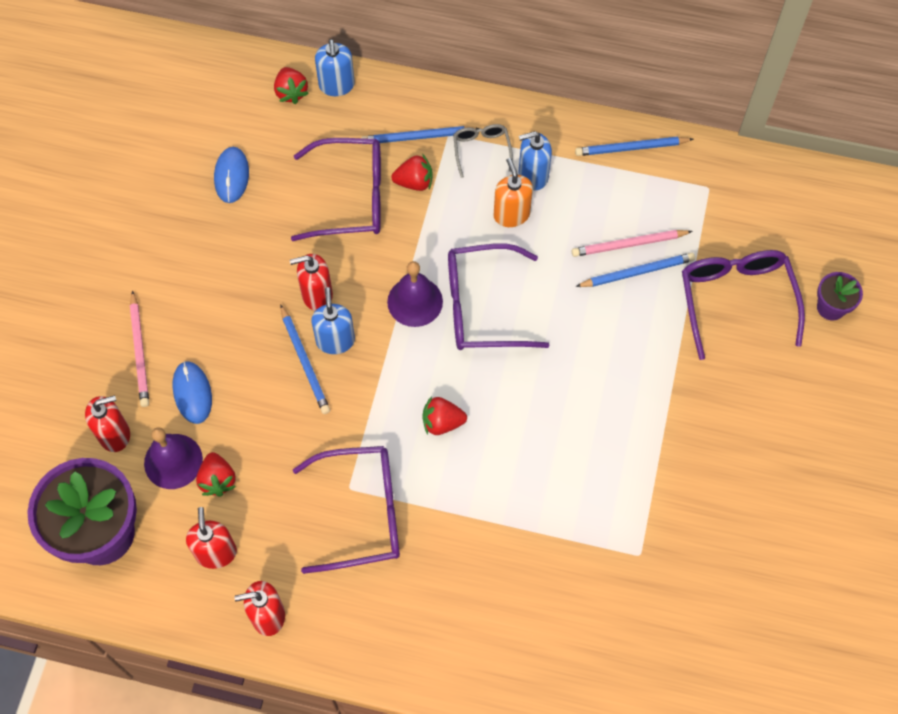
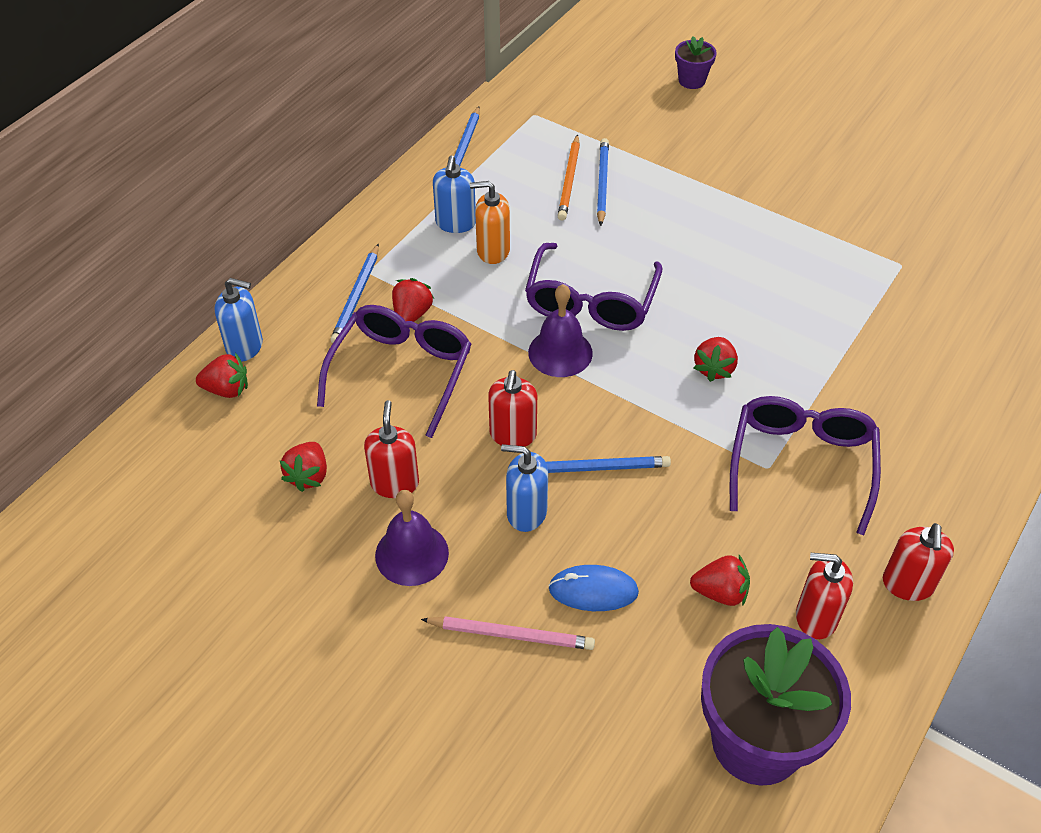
camera: 70 degrees left, 15 degrees down
(115, 434) = (620, 692): red soap dispenser -> red soap dispenser (395, 483)
(173, 461) = (680, 634): purple bell -> purple bell (412, 554)
(231, 176) = (308, 476): blue mouse -> red strawberry
(335, 340) = (579, 433): blue soap dispenser -> blue soap dispenser (526, 512)
(481, 150) = (403, 252): grey glasses -> none
(629, 245) = (569, 180): pink pencil -> orange pencil
(736, 301) = (661, 131): purple glasses -> none

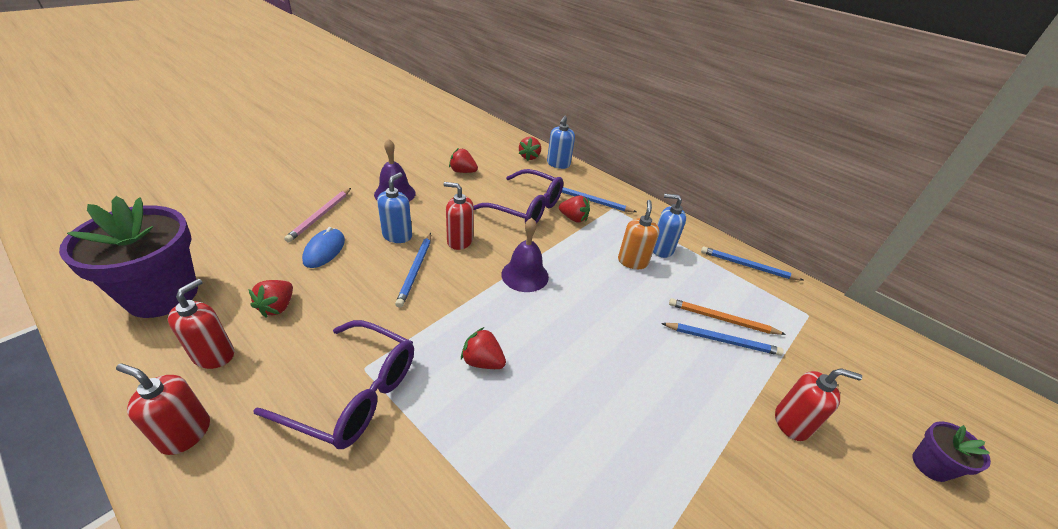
camera: 95 degrees right, 10 degrees down
(395, 483) = (444, 195): red soap dispenser -> red soap dispenser (791, 423)
(591, 300) = (575, 302): purple glasses -> none

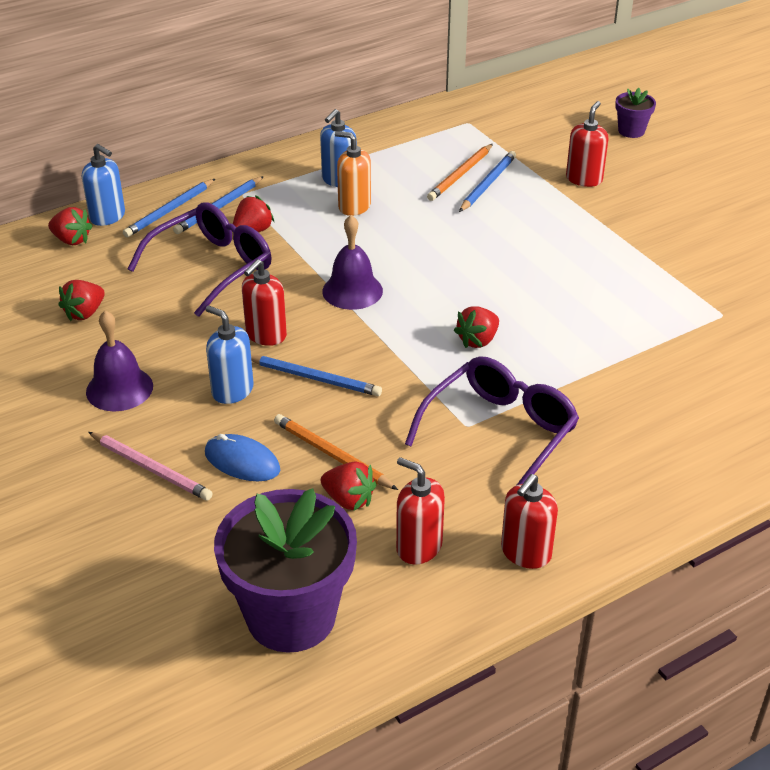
camera: 70 degrees left, 0 degrees up
(329, 291) = (332, 455): none -> orange pencil
(747, 266) = (387, 132): blue pencil -> blue pencil (170, 211)

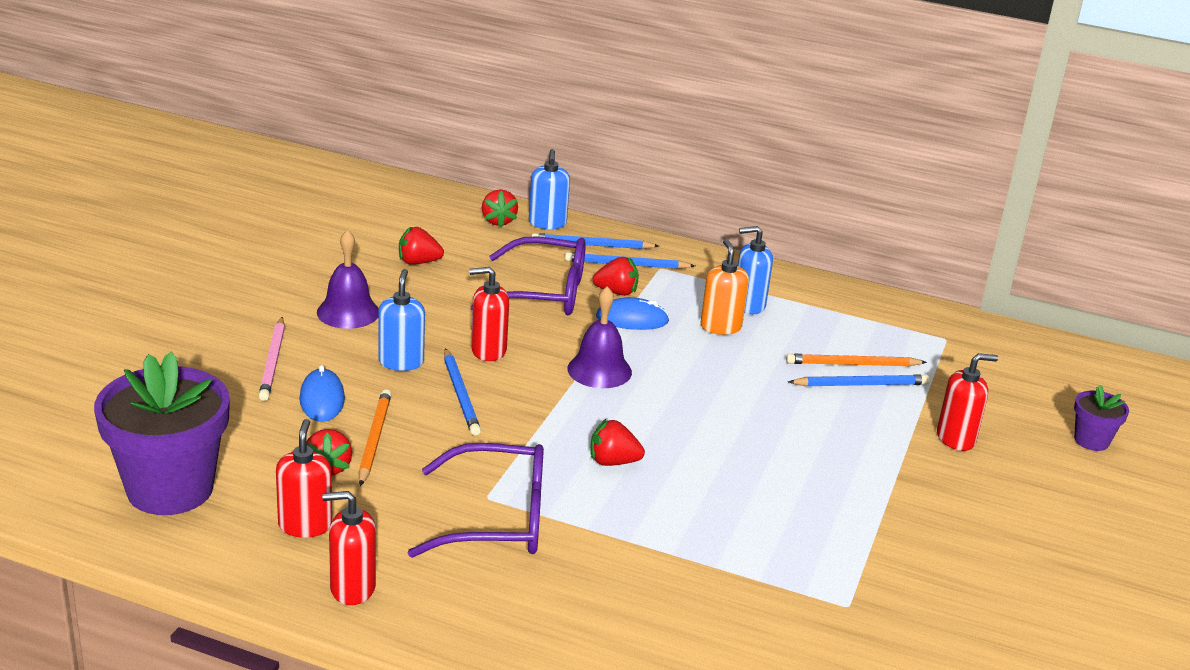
camera: 50 degrees right, 10 degrees down
(299, 242) = (632, 319): none -> blue mouse

